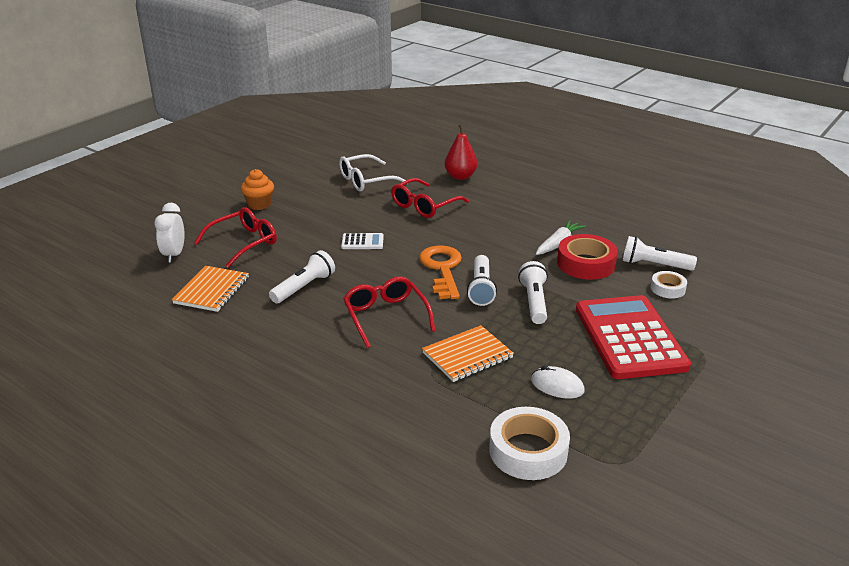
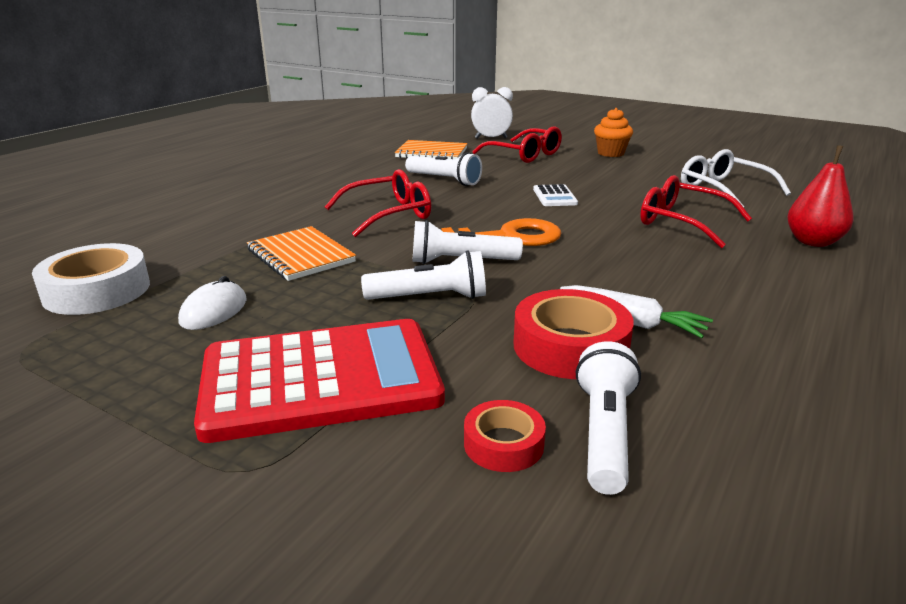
camera: 85 degrees right, 5 degrees down
(667, 288) = (503, 444): white tape -> red tape

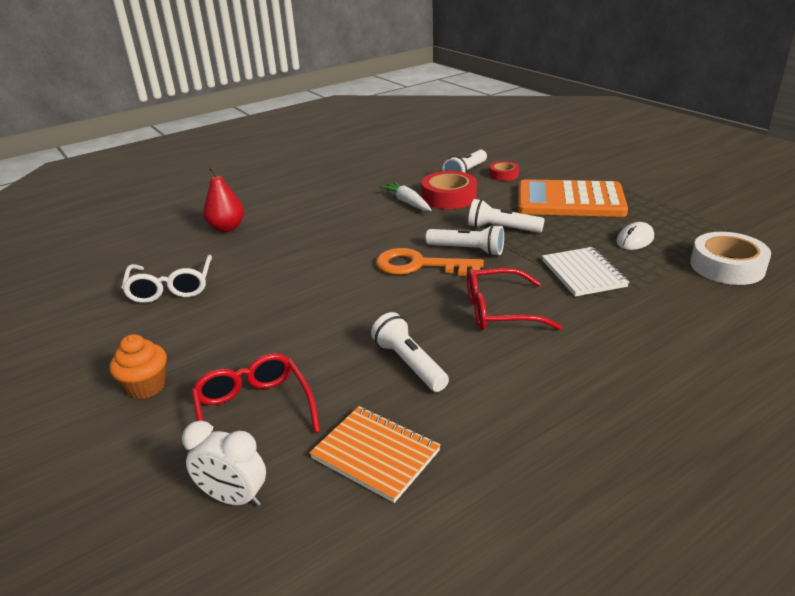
camera: 155 degrees left, 5 degrees up
(300, 256) = (583, 273): orange notebook -> white notebook
(320, 380) = (570, 200): red calculator -> orange calculator
(554, 196) = (326, 308): white calculator -> none
(681, 222) = (274, 257): red glasses -> none

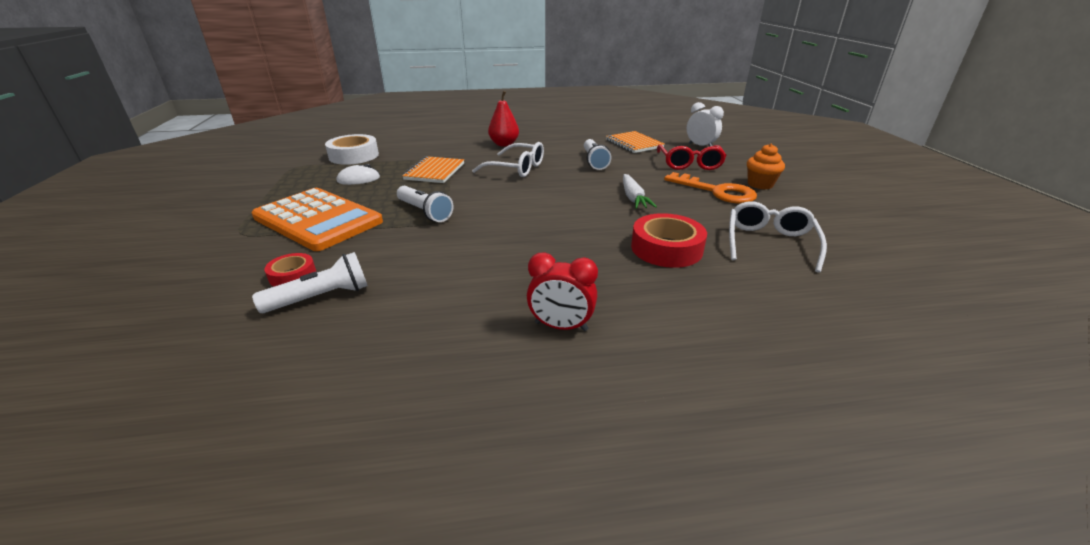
camera: 155 degrees left, 0 degrees up
(227, 228) = (716, 306): red pear -> red pear (504, 144)
(318, 196) = (561, 326): none -> red clock
(407, 202) = (461, 271): white carrot -> white carrot (633, 198)
(419, 265) = (532, 203): orange key -> orange key (716, 191)
(449, 197) = (408, 262): red tape -> red tape (666, 248)
(467, 250) = (480, 204): white flashlight -> none
(499, 311) = (516, 168): red glasses -> white glasses
(583, 273) = (434, 171): white notebook -> orange notebook

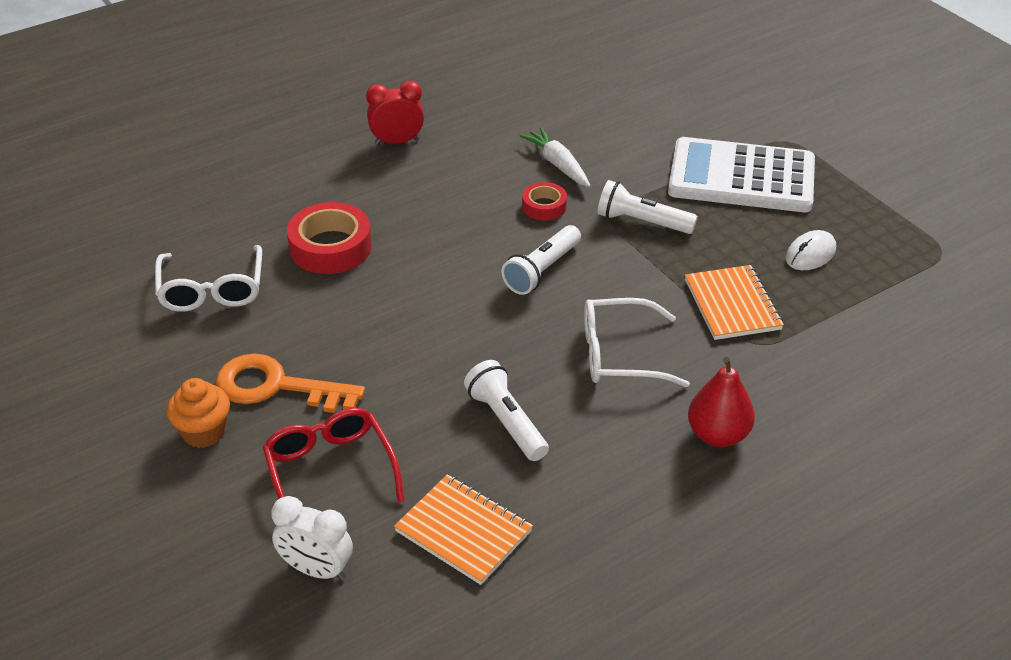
camera: 155 degrees right, 10 degrees up
(292, 275) = (659, 120): red tape -> red tape (544, 206)
(318, 220) = (741, 177): orange calculator -> white calculator
(321, 297) = (606, 112): white flashlight -> white flashlight (542, 270)
(354, 156) = (912, 306): white tape -> none
(633, 198) = (398, 330): white carrot -> white carrot (558, 164)

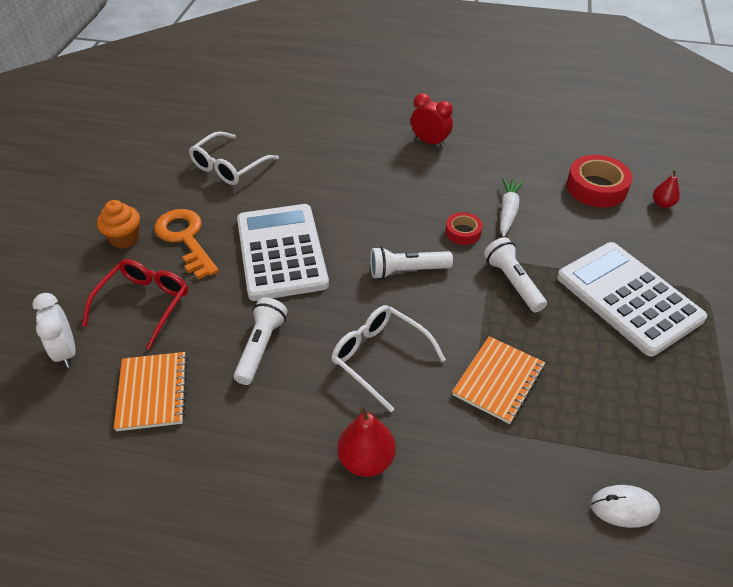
camera: 45 degrees right, 5 degrees up
(330, 247) = (313, 180): red tape -> red tape (596, 187)
(400, 332) = (281, 252): none -> white calculator
(672, 84) = (662, 204): none -> red pear
(810, 254) = (607, 387): white mouse -> white mouse (624, 507)

